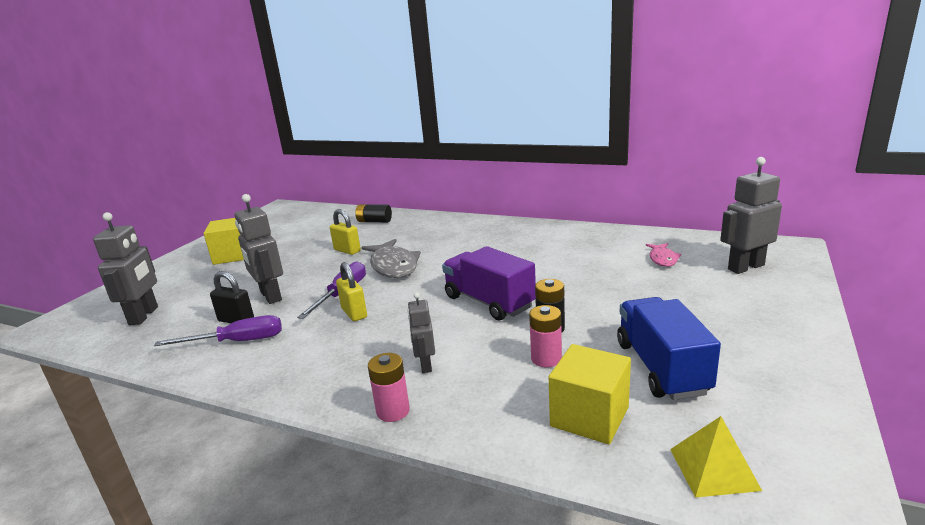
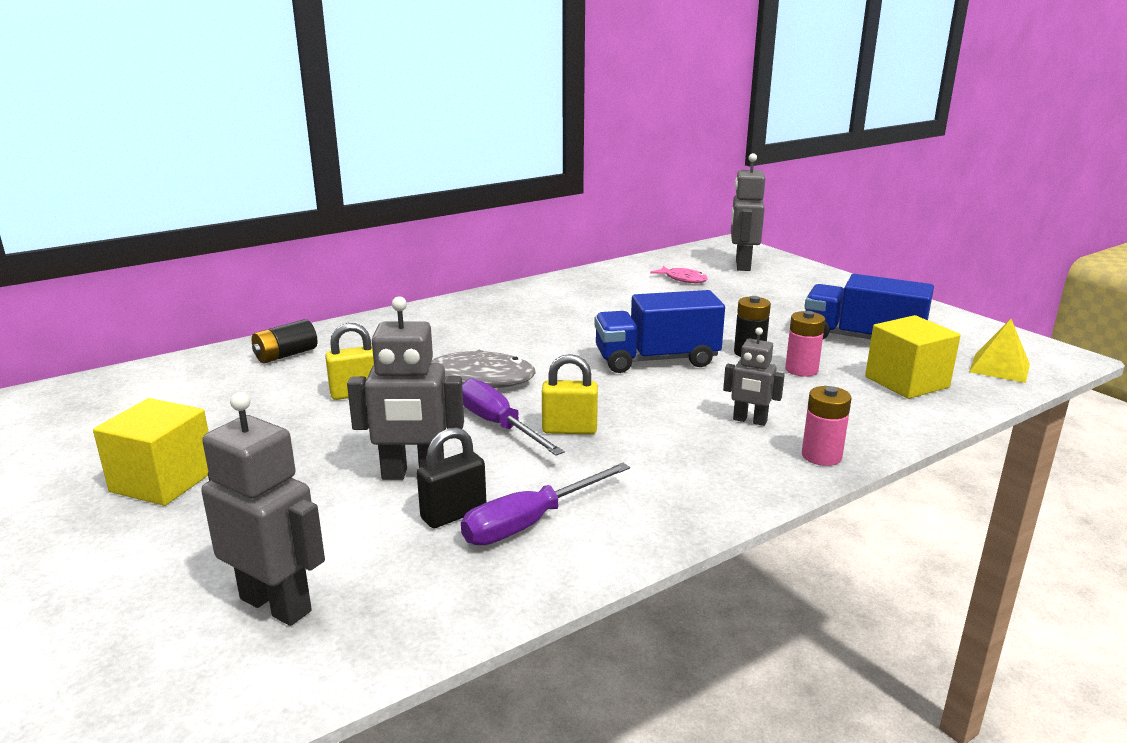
camera: 60 degrees left, 0 degrees up
(237, 342) = (530, 522): purple screwdriver -> purple screwdriver turned 150 degrees counterclockwise
(489, 302) = (656, 360): purple truck -> blue truck

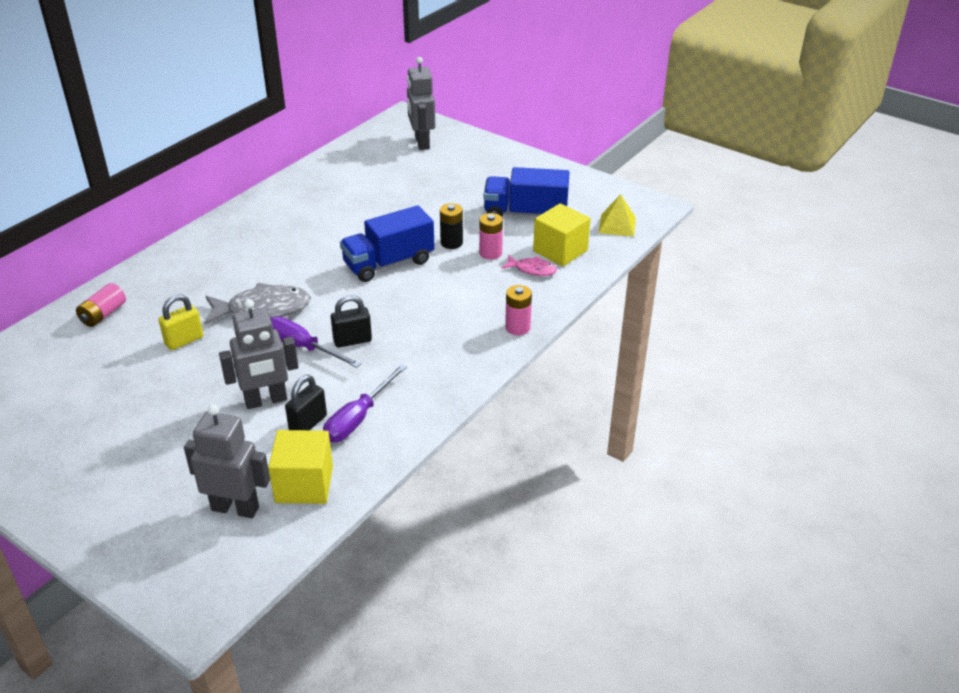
camera: 20 degrees left, 15 degrees up
(163, 481) = (96, 445): yellow cube -> yellow cube (304, 484)
(286, 355) = (103, 314): black battery -> pink battery
(569, 429) = (352, 340): yellow padlock -> black padlock
(683, 279) = (380, 168): pink fish -> pink fish (532, 270)
(749, 420) = (467, 307): grey robot -> none

